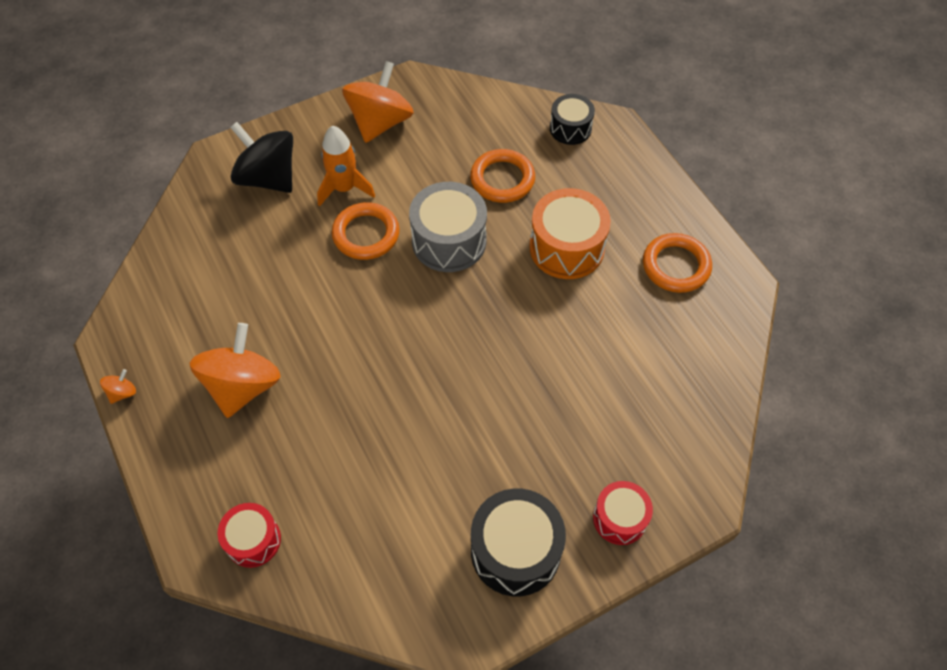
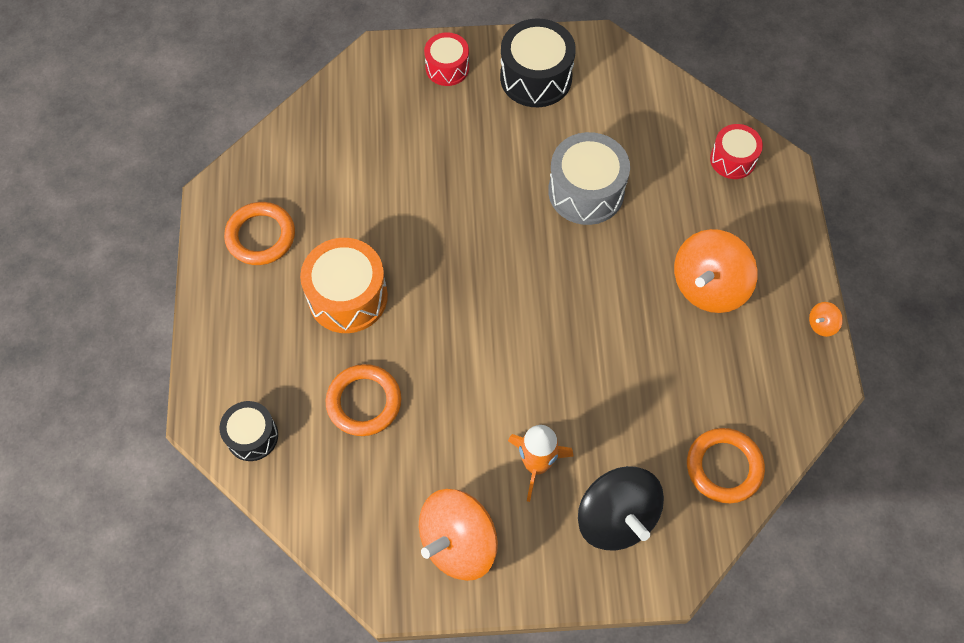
camera: 155 degrees left, 5 degrees up
(366, 234) = (536, 396): orange ring -> orange ring (724, 467)
(449, 241) = (457, 353): grey drum -> grey drum (586, 191)

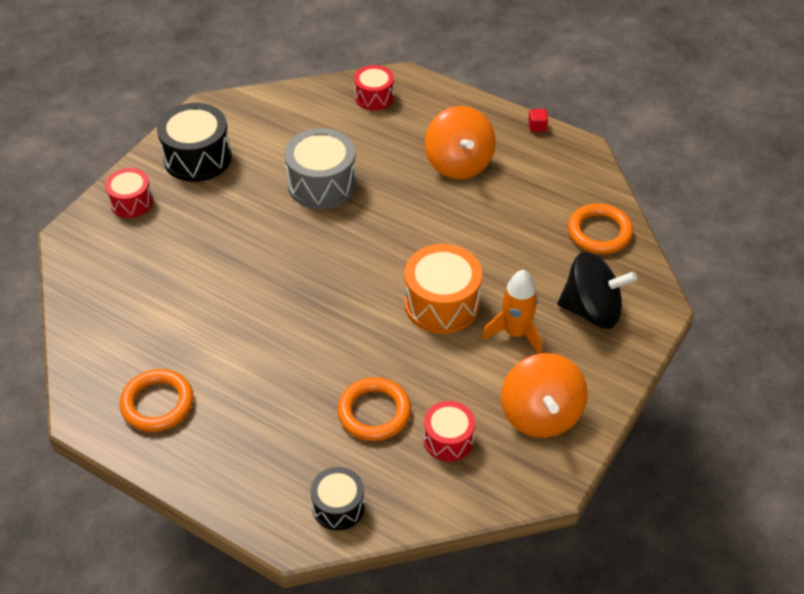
camera: 55 degrees left, 15 degrees down
(347, 297) = (271, 374): orange drum -> orange drum (442, 304)
(377, 480) = (448, 439): none -> red drum
(821, 324) = (537, 126): orange spinning top -> red cube

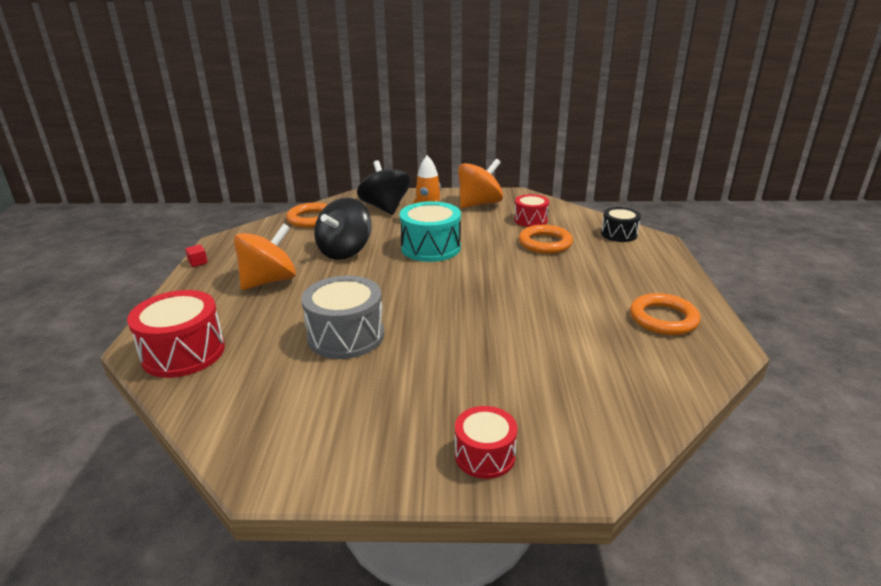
camera: 120 degrees left, 20 degrees down
(197, 158) = (367, 438): black drum -> none
(374, 97) = (183, 353): red drum -> red drum, size x1.64
(442, 304) = (431, 248): orange drum -> turquoise drum
(485, 233) = (345, 251): none -> black spinning top

